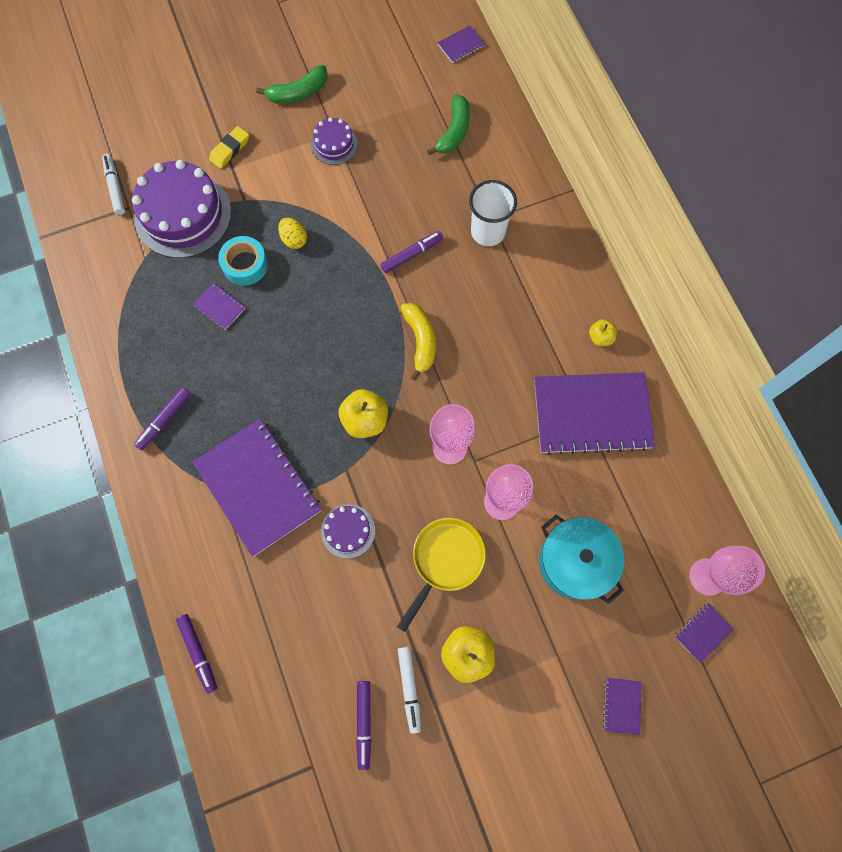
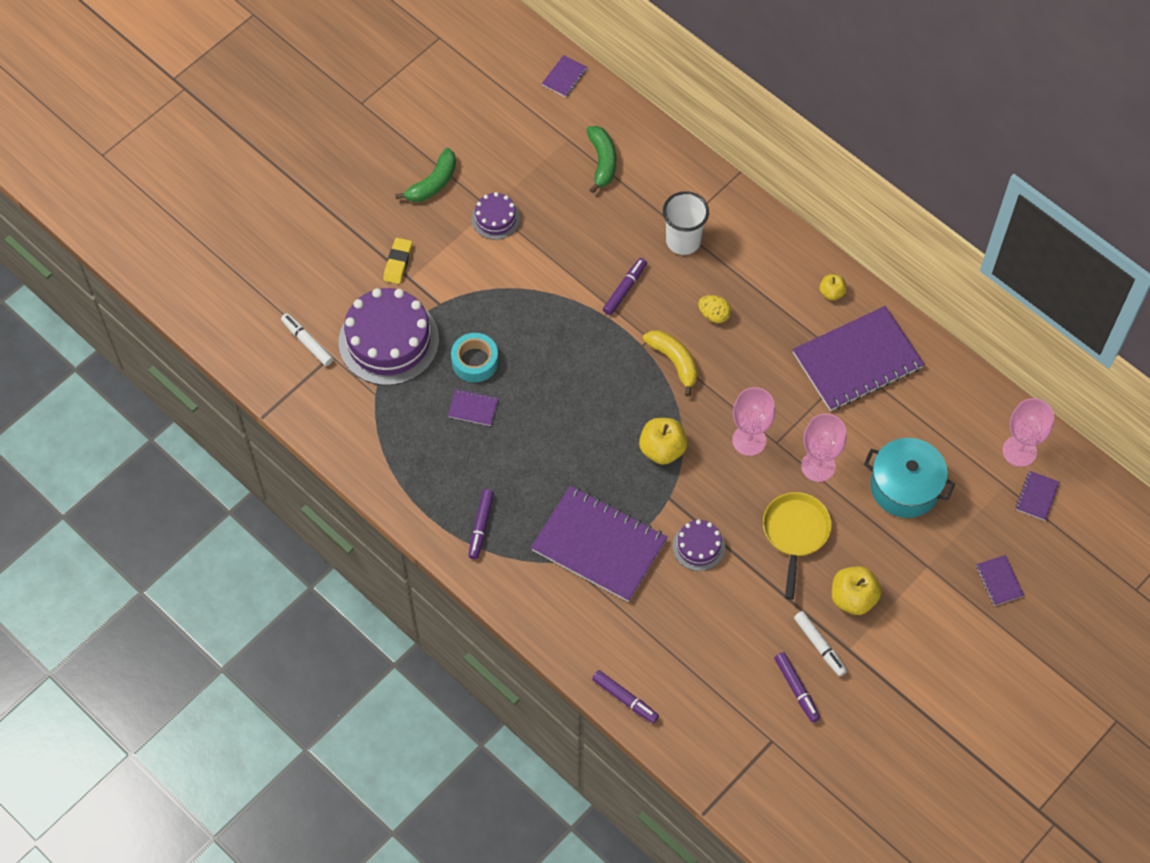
camera: 25 degrees left, 10 degrees down
(294, 239) = (508, 320): yellow egg -> yellow egg (714, 315)

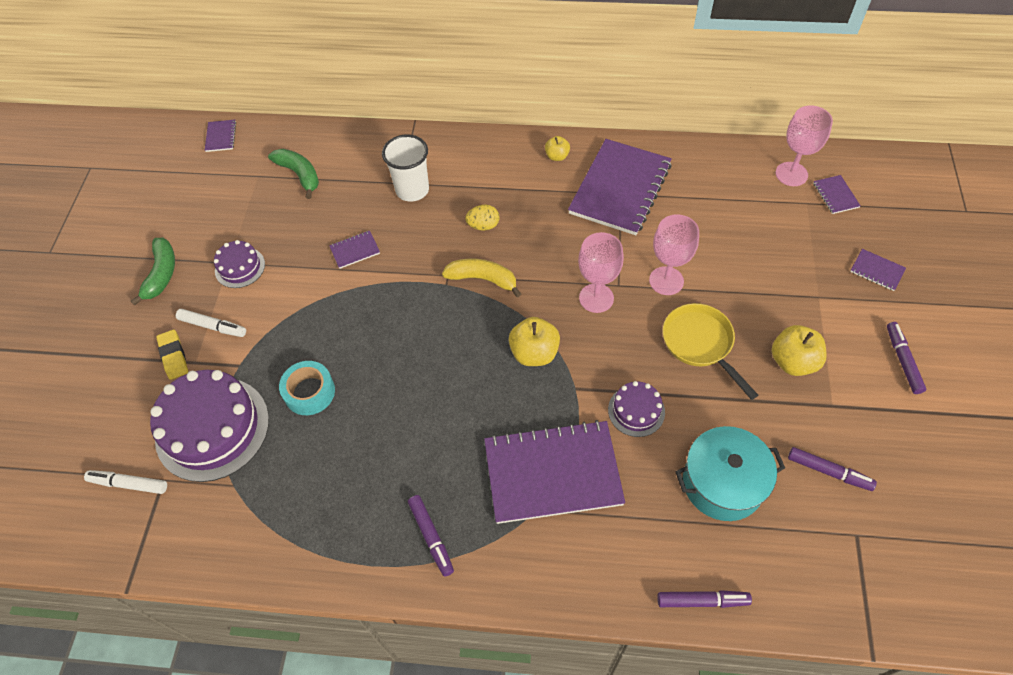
camera: 35 degrees left, 5 degrees down
(473, 408) = (339, 433): purple notebook -> purple notebook (355, 250)
(625, 289) = (395, 252): purple marker -> purple marker (902, 360)
(819, 646) = (808, 420): white marker -> white marker (213, 326)
(905, 487) = (743, 252): turquoise pot -> turquoise pot (722, 483)

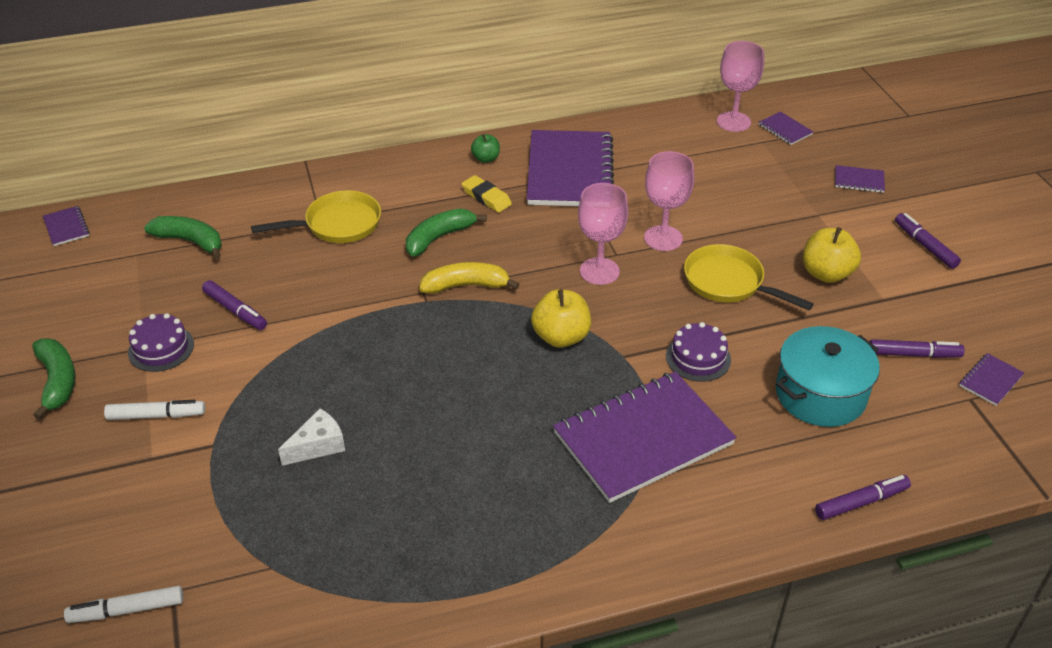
camera: 25 degrees left, 15 degrees down
(174, 356) = (119, 460): yellow eraser -> yellow eraser (486, 197)
(212, 428) = (211, 518): purple cake -> none
(309, 392) = (318, 446): turquoise tape -> white cheese
(355, 250) = (299, 296): purple notebook -> purple notebook (990, 381)
(412, 190) = (338, 224): white cup -> yellow pan
(431, 537) = (542, 540): purple marker -> purple marker (235, 311)
(483, 226) = (439, 238): yellow egg -> green banana
(557, 156) = (486, 159): yellow apple -> green apple

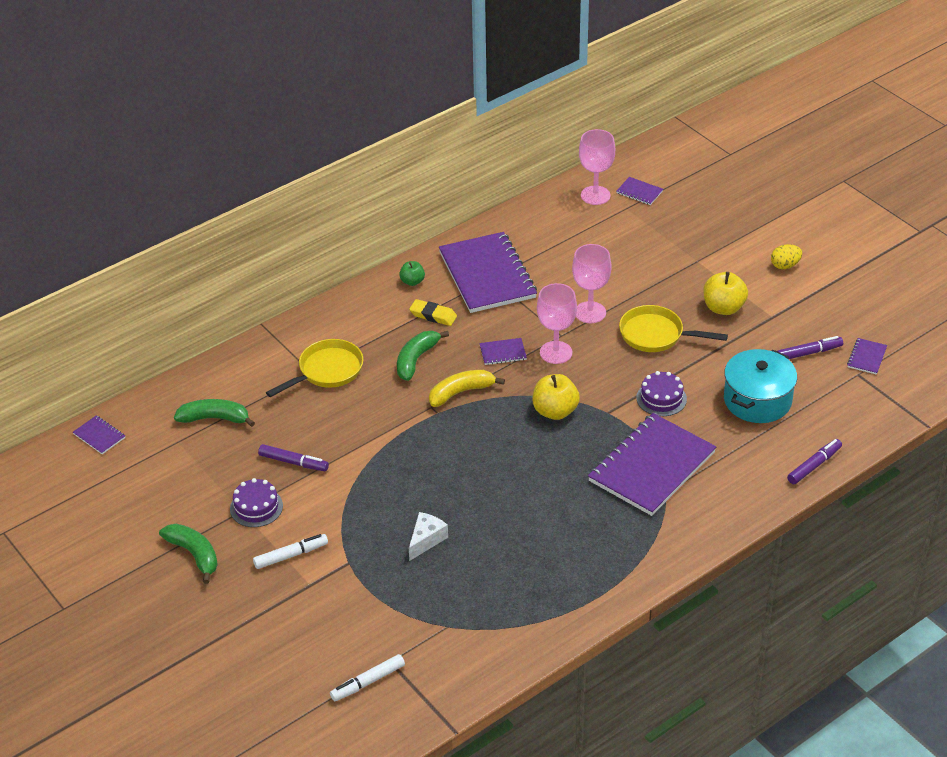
camera: 20 degrees left, 0 degrees up
(859, 180) = (715, 223): purple notebook -> purple notebook (503, 352)
(925, 245) = (785, 265): purple marker -> yellow egg

